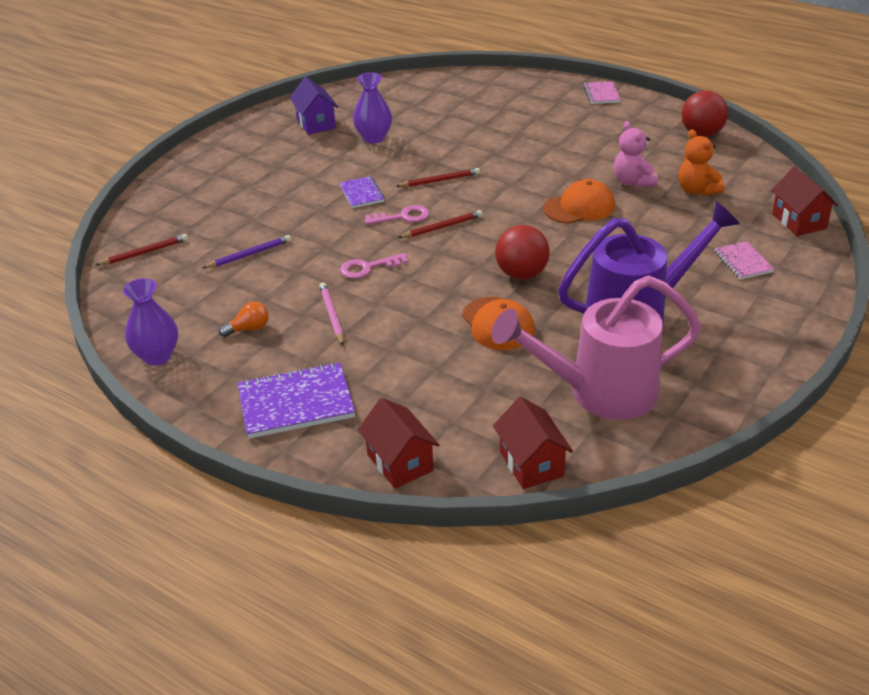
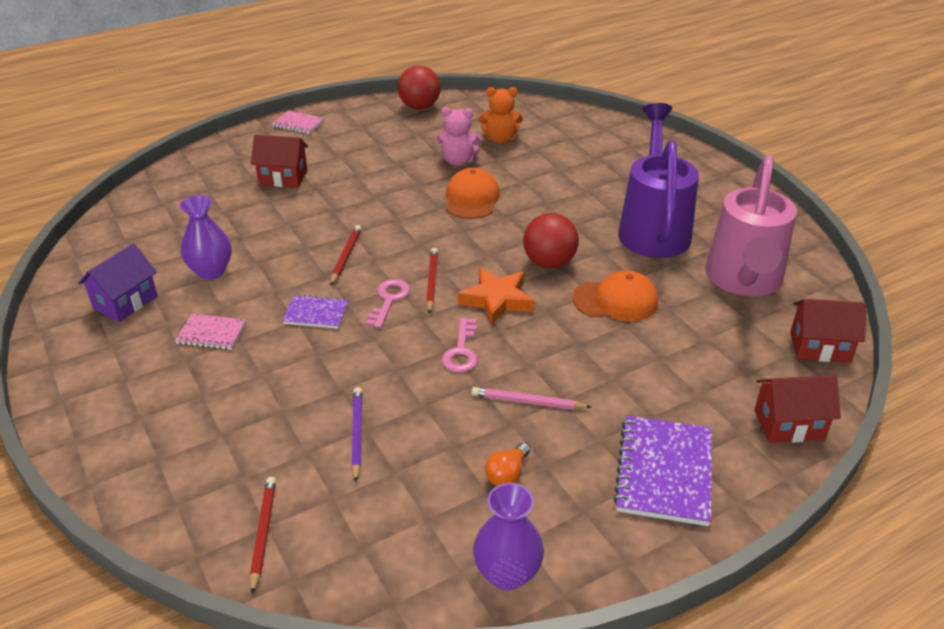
camera: 65 degrees left, 0 degrees up
(249, 329) = (507, 474): orange light bulb -> orange light bulb turned 150 degrees counterclockwise
(316, 123) = (125, 302): purple house -> purple house turned 60 degrees counterclockwise
(445, 264) = (497, 300): none -> orange star
(743, 262) = (615, 158): pink notebook -> pink notebook (211, 333)
(799, 221) = (581, 118): red house -> red house (283, 177)

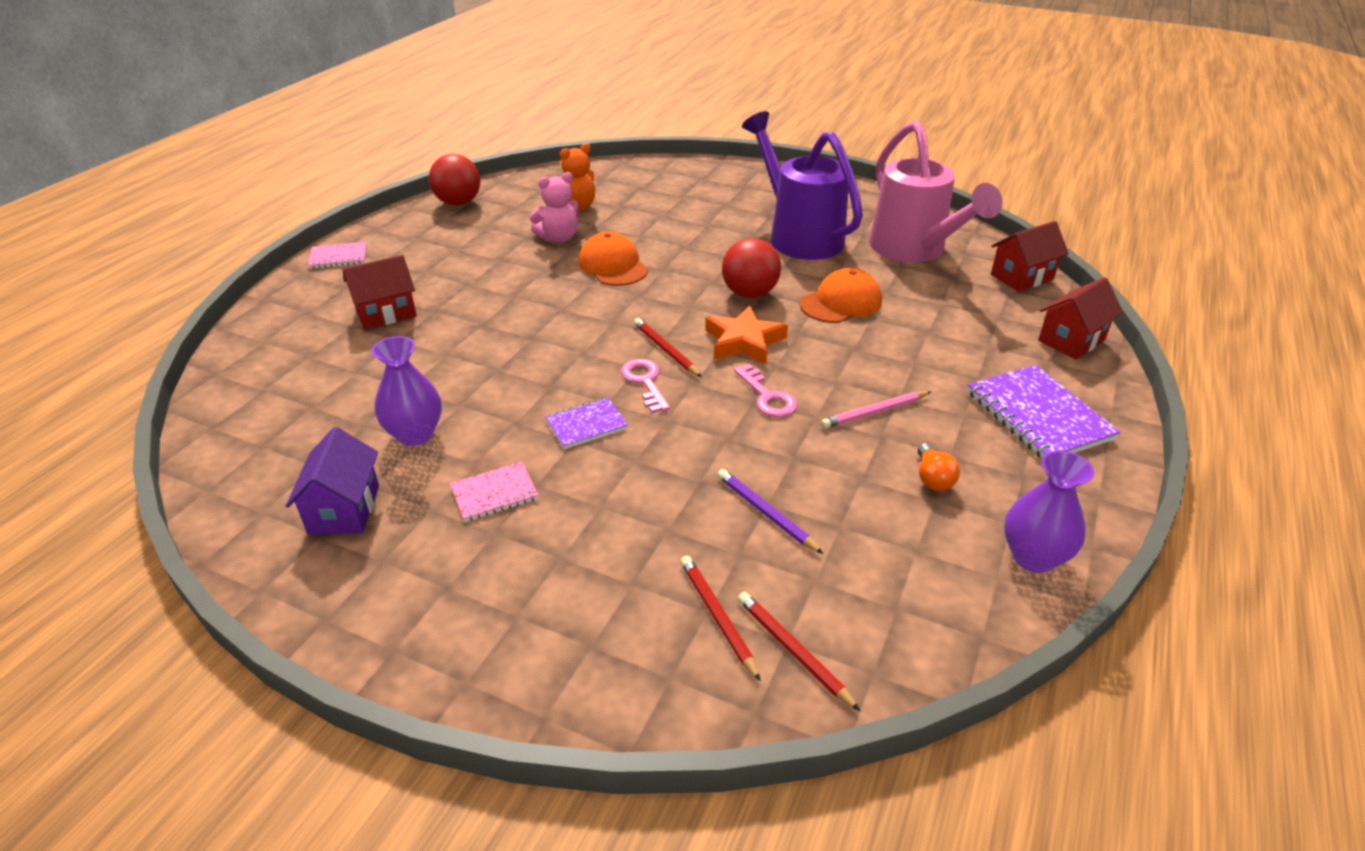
camera: 35 degrees left, 0 degrees up
(346, 256) = (551, 361): red pencil -> red pencil (717, 617)

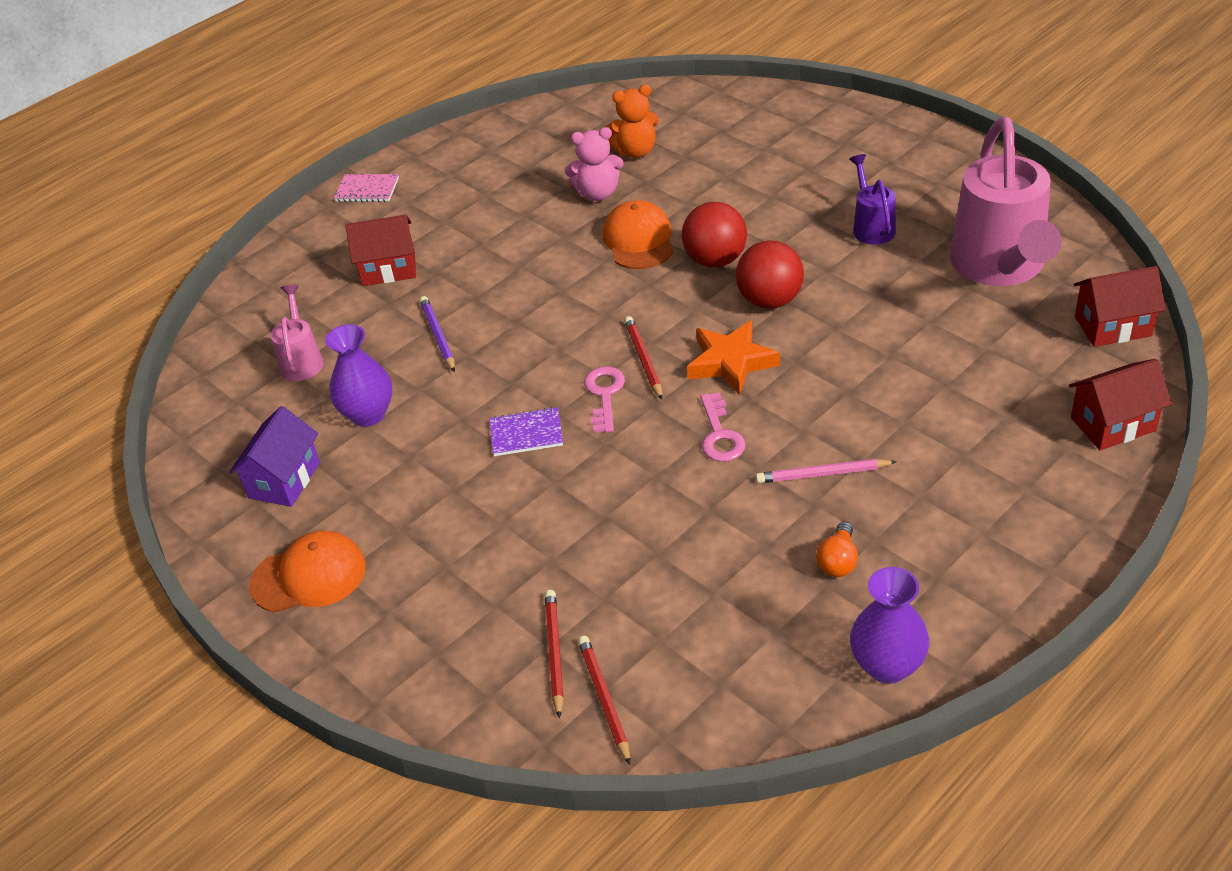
camera: 25 degrees right, 5 degrees up
(323, 399) = (302, 360): none -> pink watering can
(458, 203) = (511, 130): red ball -> red ball (715, 260)
(494, 493) = (414, 491): pink notebook -> none
(765, 513) = (650, 562): purple pencil -> purple pencil (438, 336)
(799, 236) = (872, 227): purple watering can -> purple watering can, size x0.47
(841, 302) = (867, 328): orange cap -> orange cap (309, 576)
(1038, 415) = (1003, 512): purple notebook -> none

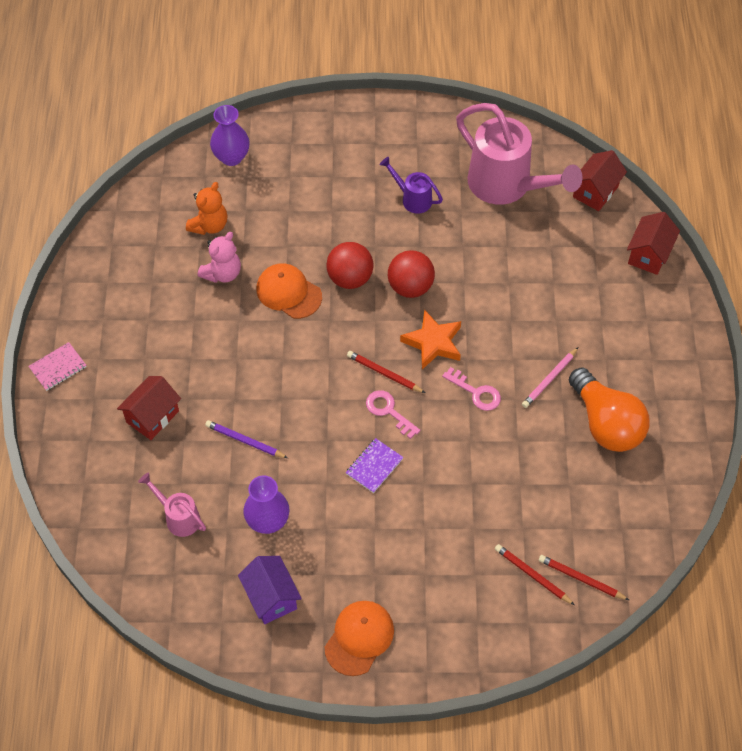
camera: 50 degrees left, 15 degrees up
(838, 561) = (606, 423): orange light bulb -> orange light bulb, size x2.34
(887, 666) = (680, 462): purple vase -> purple vase (231, 157)

